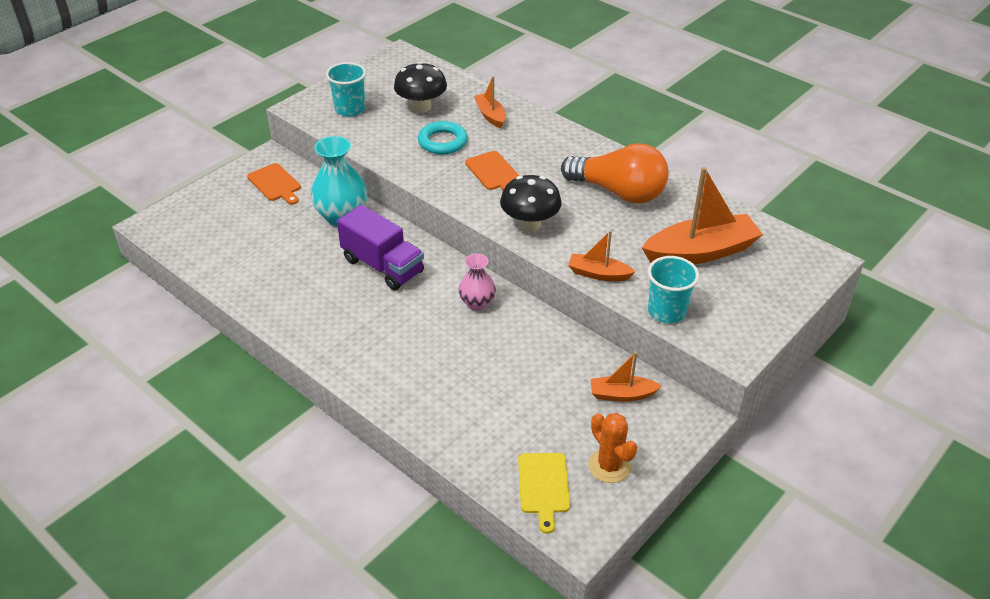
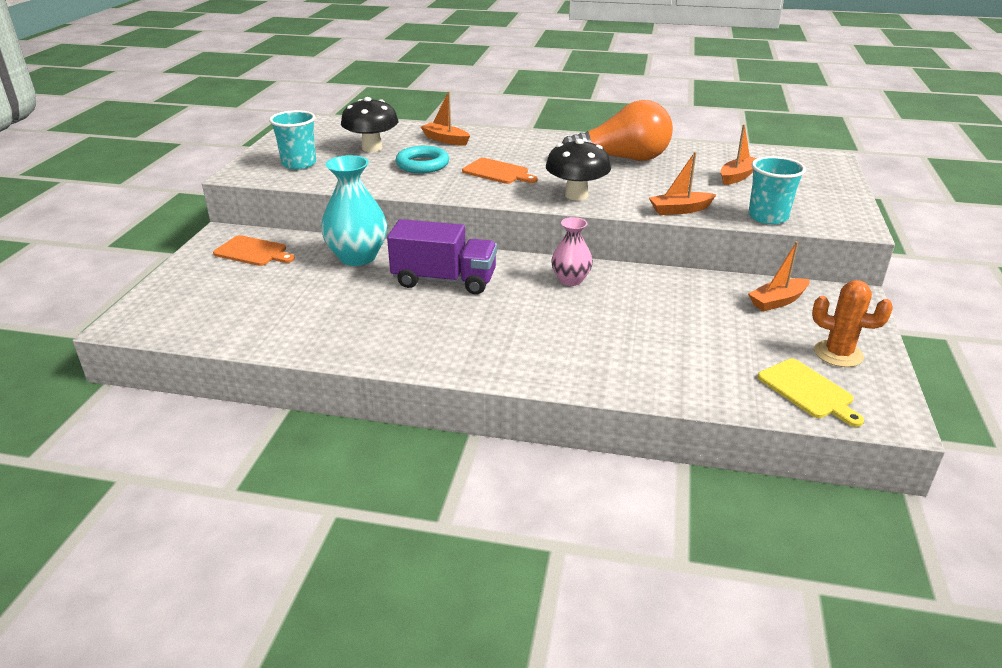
camera: 30 degrees left, 10 degrees down
(700, 252) = (738, 176): orange boat -> orange boat, size x0.53

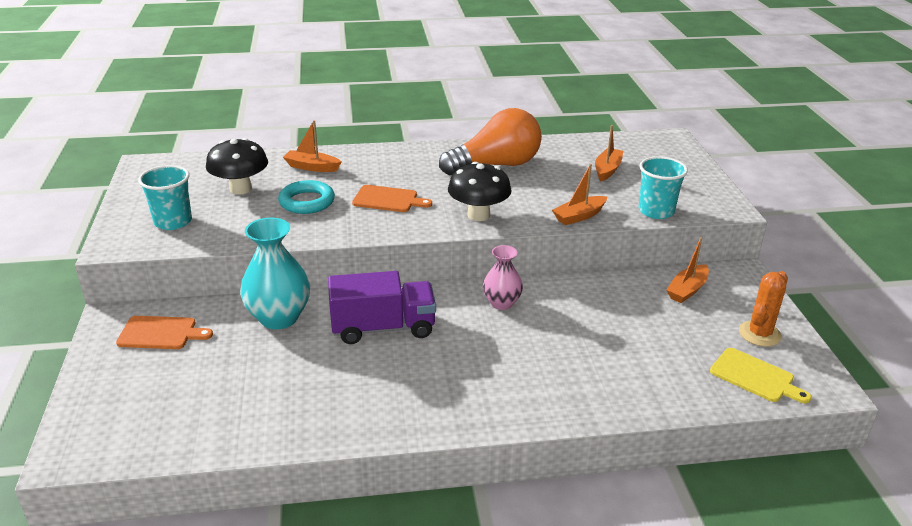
camera: 20 degrees left, 0 degrees up
(838, 354) = (759, 334): orange cactus -> orange cactus turned 60 degrees counterclockwise

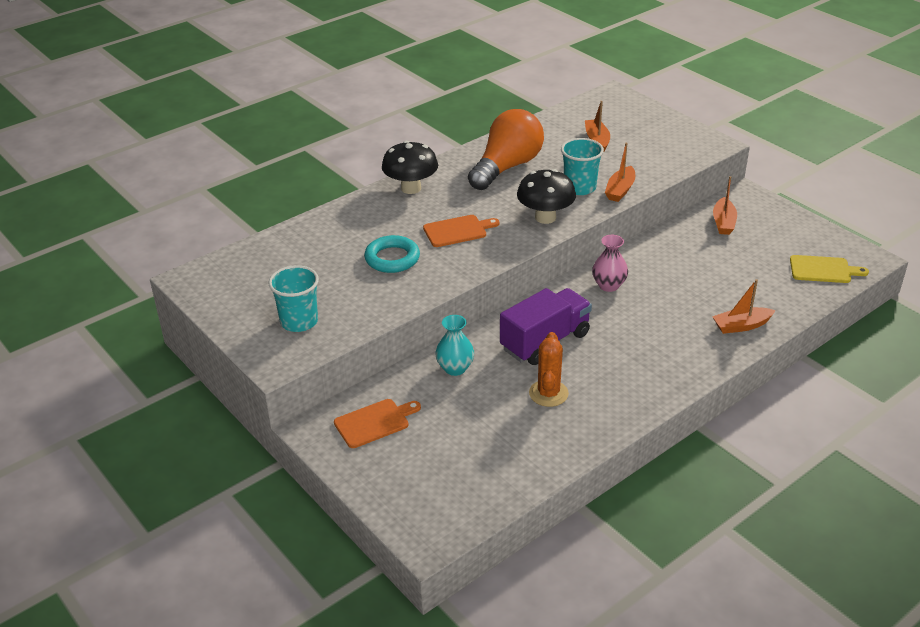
camera: 30 degrees left, 5 degrees up
(240, 189) = (317, 269): black mushroom -> black mushroom (411, 188)
(279, 317) = (455, 368): turquoise vase -> turquoise vase, size x0.61
(312, 167) = (353, 225): orange boat -> orange boat (741, 326)
(656, 211) = (669, 165): turquoise cup -> turquoise cup (579, 187)
(759, 334) = (798, 237): orange cactus -> orange cactus (548, 393)

